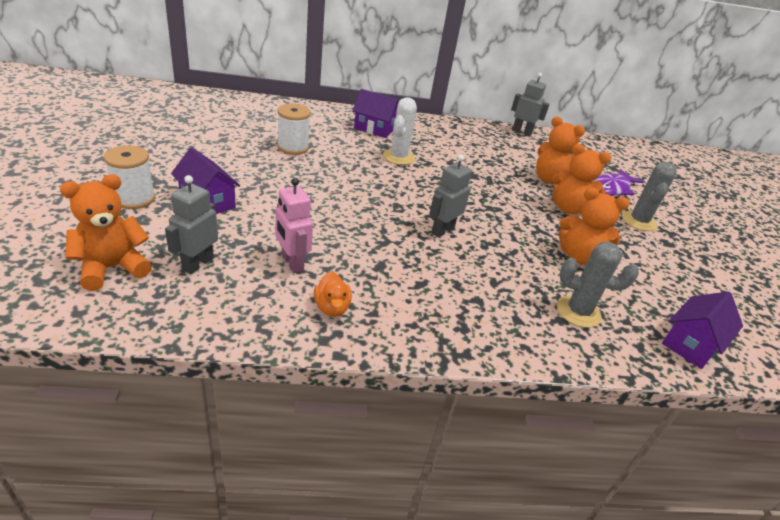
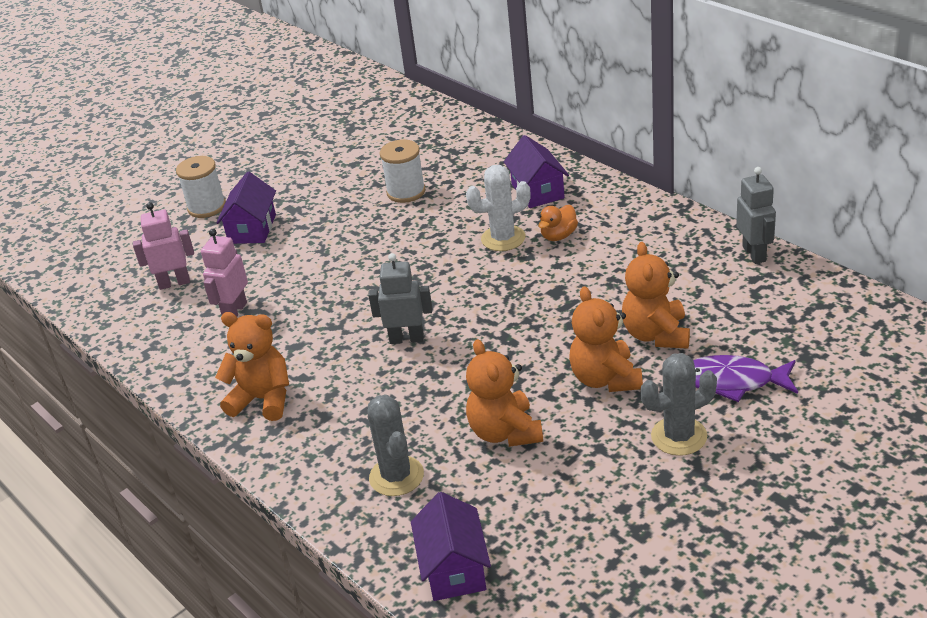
camera: 60 degrees right, 0 degrees up
(112, 268) = (124, 263): orange teddy bear -> orange teddy bear (263, 399)
(197, 264) = (174, 283): grey robot -> pink robot
(332, 307) = (208, 361): orange duck -> orange duck (558, 236)
(691, 344) = (454, 569): purple house -> purple house turned 75 degrees clockwise

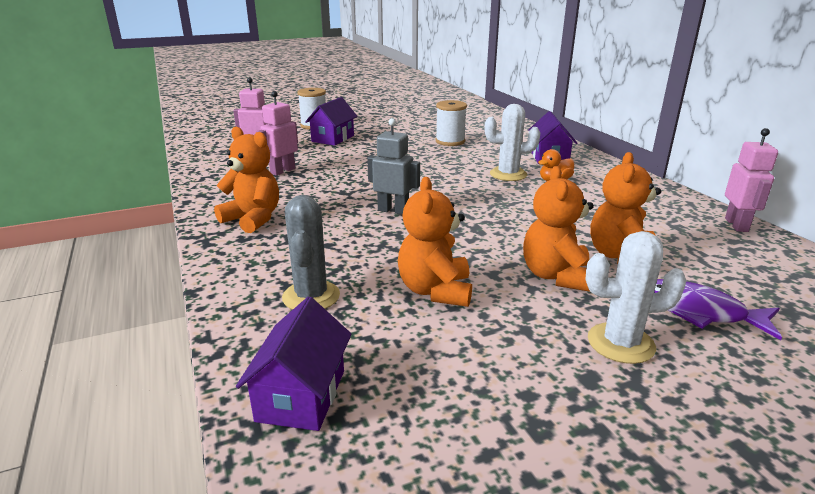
camera: 15 degrees right, 10 degrees down
(679, 436) = (620, 343): grey cactus -> white cactus
(754, 254) = (737, 225): grey robot -> pink robot

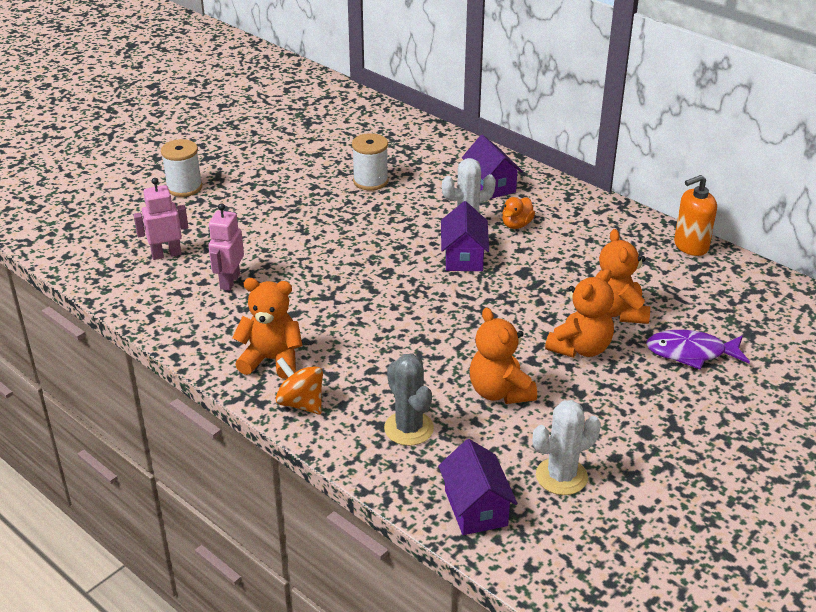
camera: 25 degrees left, 10 degrees up
(238, 252) = (301, 403): none -> orange spinning top
(333, 138) = (232, 208): purple house -> purple house (463, 257)
(393, 210) = (395, 309): grey robot -> none
(556, 276) = (580, 348): orange teddy bear -> orange teddy bear turned 120 degrees counterclockwise
(620, 343) = (653, 397): white cactus -> white cactus (561, 476)
(737, 225) = (690, 246): pink robot -> orange soap dispenser

